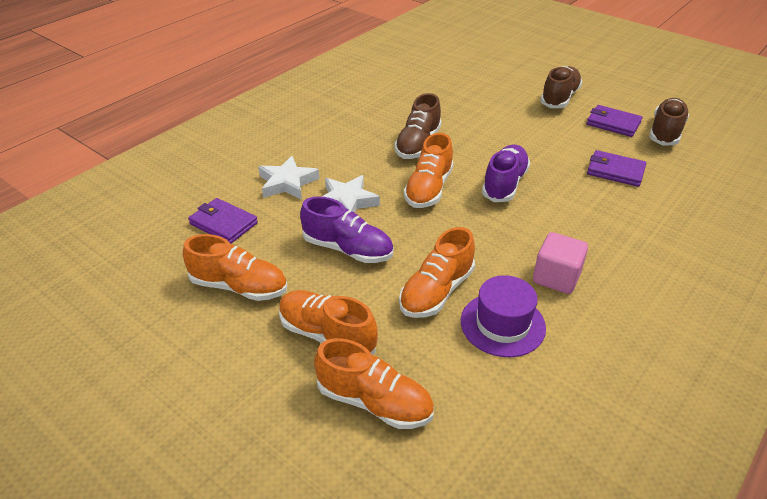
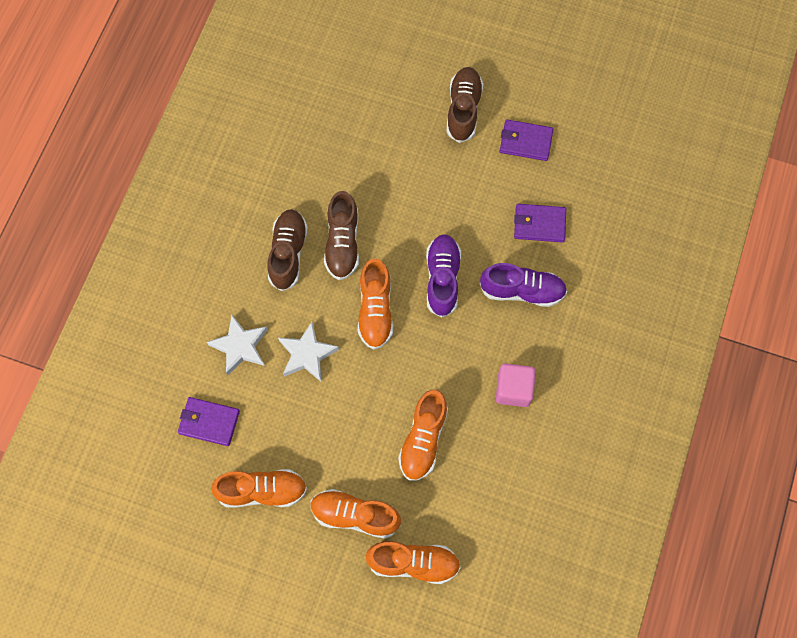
camera: 20 degrees left, 30 degrees up
(348, 249) = (333, 416): purple shoe -> purple shoe (522, 291)
(502, 324) = (483, 456): purple hat -> none
(665, 132) = (578, 141): brown shoe -> brown shoe (288, 253)

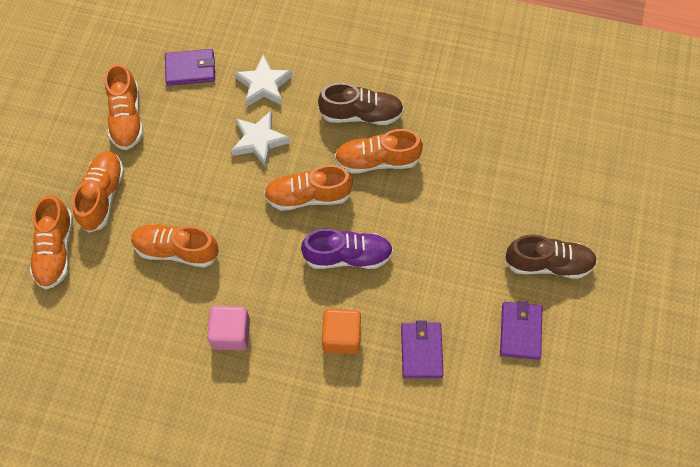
camera: 85 degrees right, 5 degrees down
(209, 422) = (190, 69): purple wallet -> purple wallet turned 75 degrees clockwise
(342, 243) = (377, 160): brown shoe -> orange shoe
(522, 291) = (341, 337): purple shoe -> orange cube

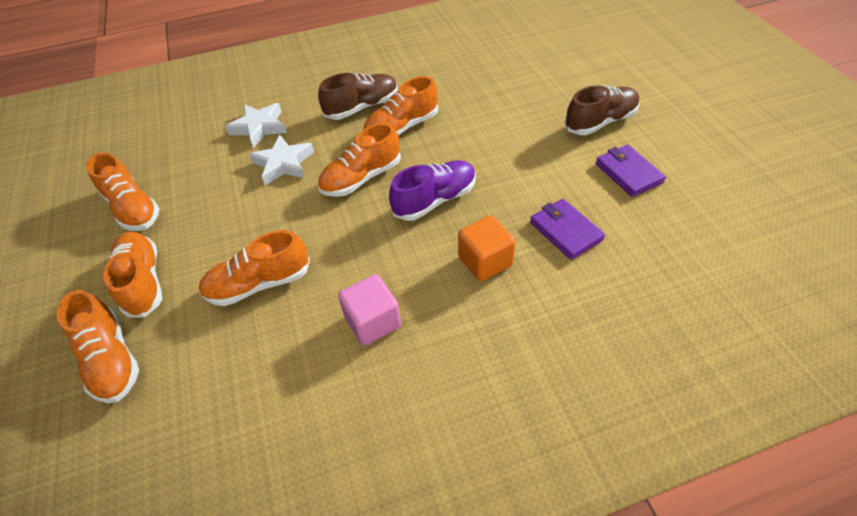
camera: 30 degrees left, 15 degrees down
(190, 69) = (179, 147): purple wallet -> none

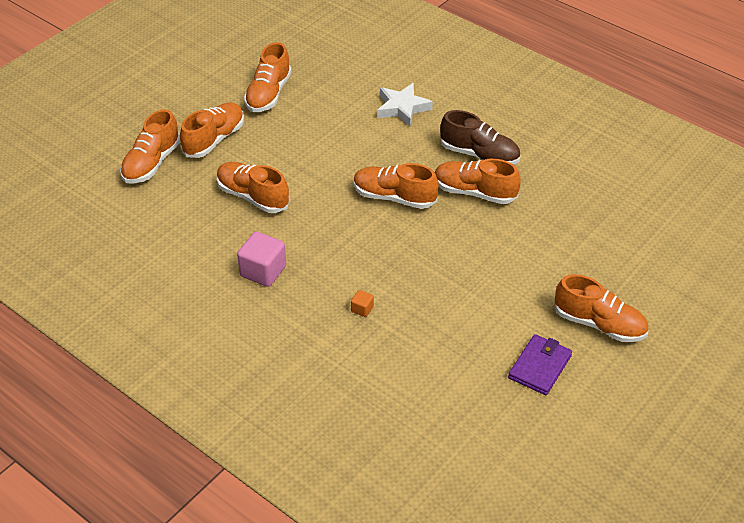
camera: 55 degrees right, 5 degrees down
(284, 164) = (374, 145): white star -> none
(435, 200) = (404, 252): purple shoe -> none
(485, 261) = (362, 309): orange cube -> orange cube, size x0.48
(565, 231) = (432, 347): purple wallet -> none
(600, 122) = (599, 324): brown shoe -> orange shoe

